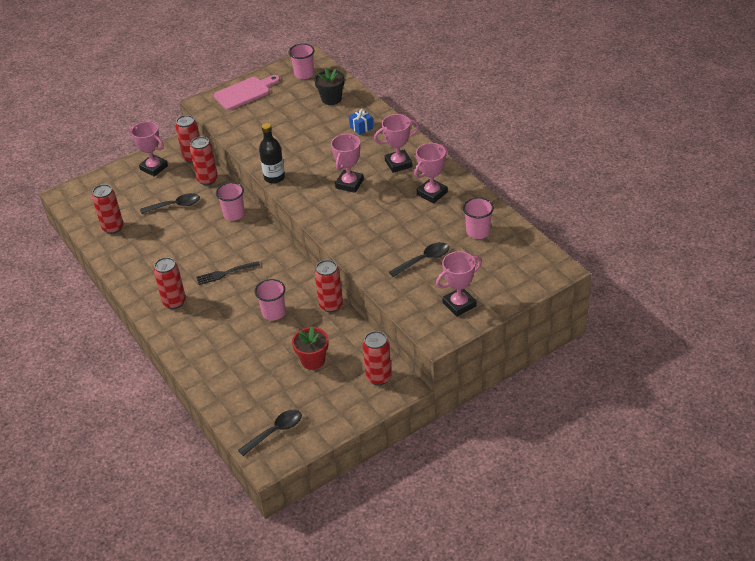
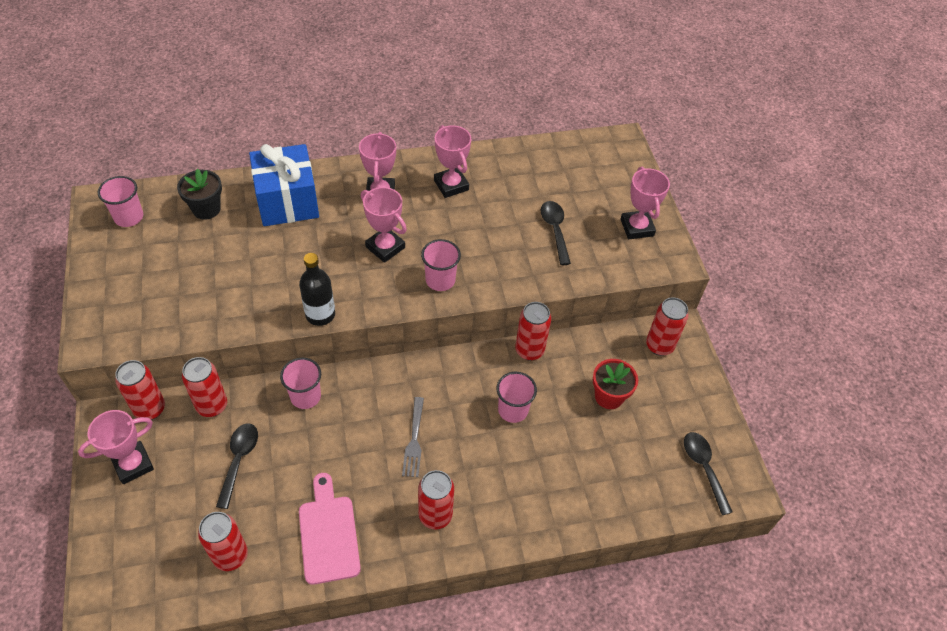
camera: 75 degrees left, 10 degrees up
(225, 273) = (414, 440): black fork -> grey fork
(245, 92) = (111, 290): pink cutting board -> pink cutting board (328, 533)
(361, 127) = (287, 201): blue gift -> blue gift, size x2.48
(478, 232) = (535, 174): pink cup -> pink cup (440, 280)

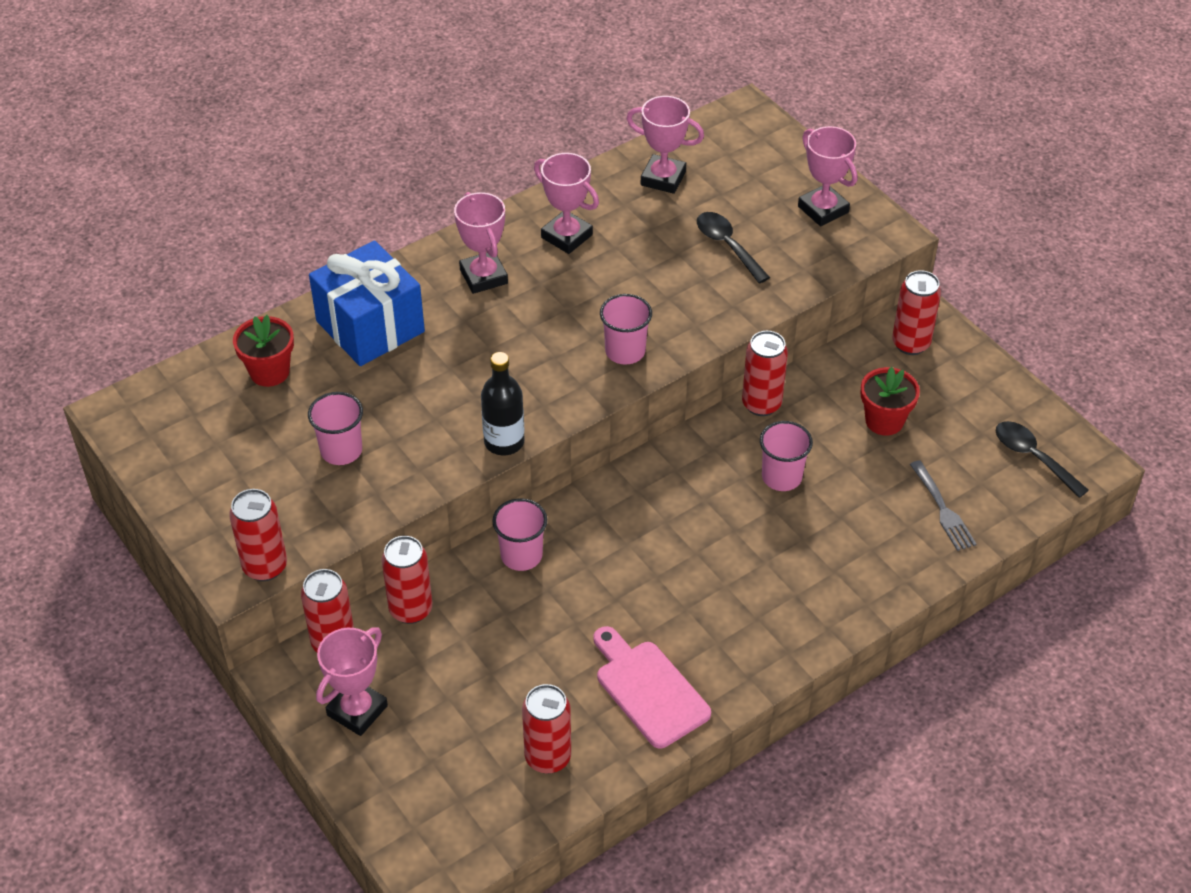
camera: 20 degrees left, 5 degrees down
(129, 217) = (172, 417): pink cup -> pink cup (341, 450)
(206, 209) = (269, 372): black flower pot -> red flower pot
(239, 460) = (487, 655): black spoon -> none
(385, 247) = (532, 337): pink trophy -> pink trophy (663, 178)
(414, 440) = (685, 553): grey fork -> grey fork (943, 509)
(435, 515) = (761, 622): red can -> red can (265, 566)

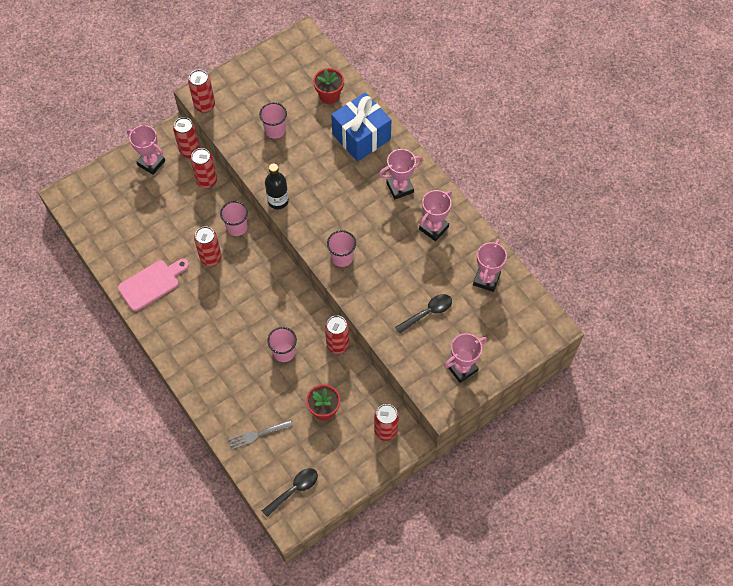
camera: 90 degrees right, 15 degrees up
(548, 757) = (118, 241): red can -> red can (211, 258)

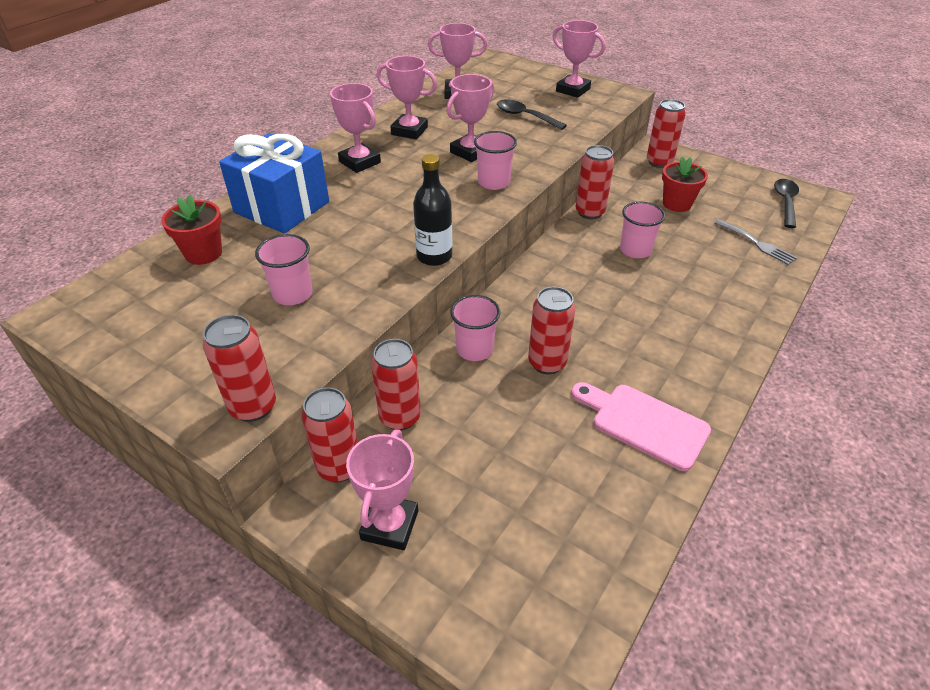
camera: 110 degrees left, 20 degrees down
(294, 490) = (785, 202): black spoon -> black spoon turned 75 degrees clockwise
(387, 257) = (470, 152): none -> pink trophy

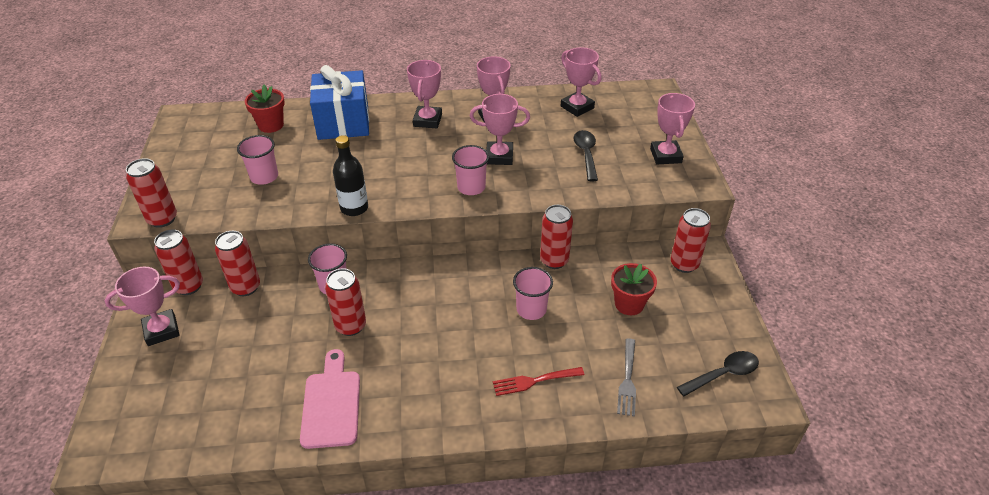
camera: 50 degrees right, 0 degrees up
(720, 287) = (534, 381): none -> red fork

